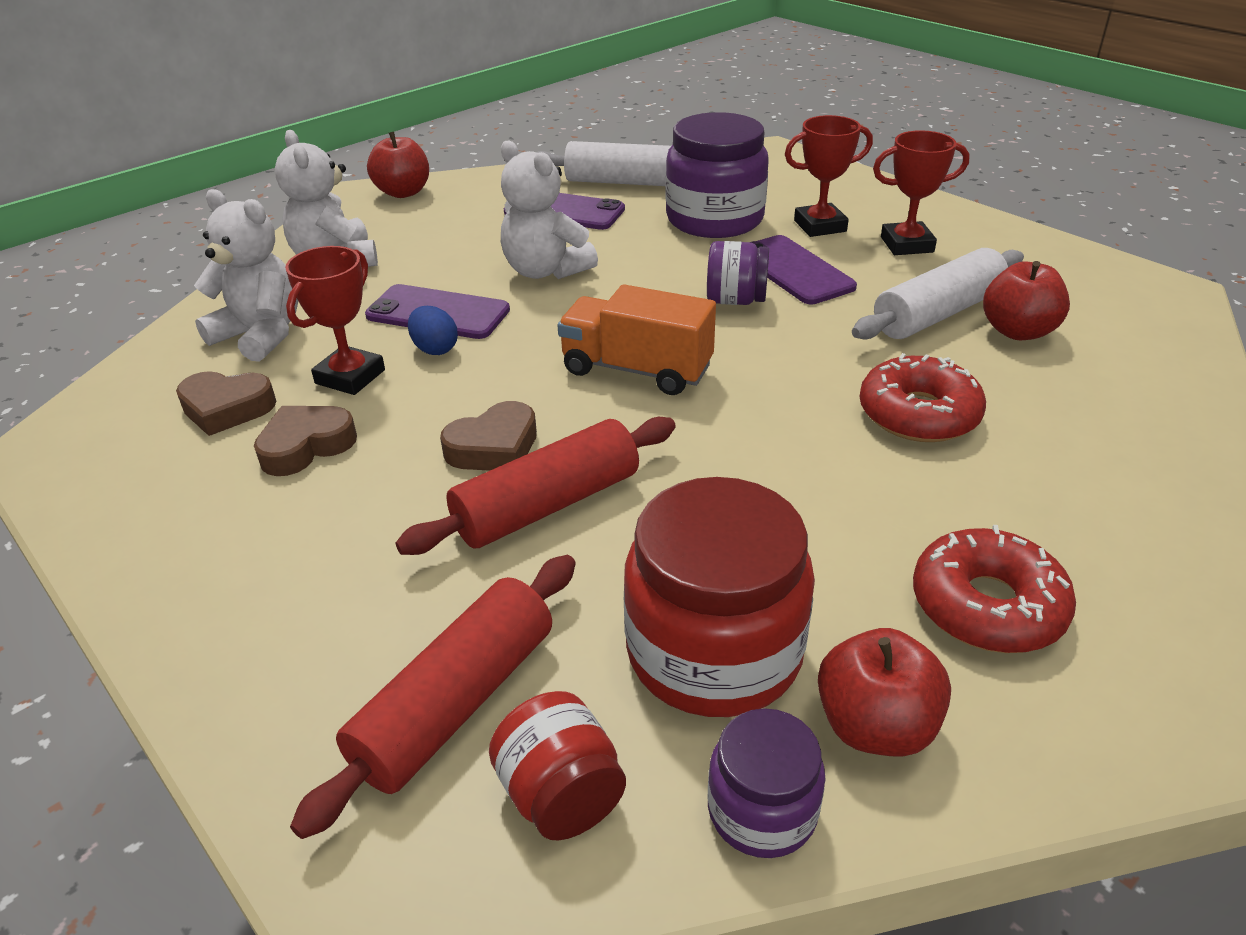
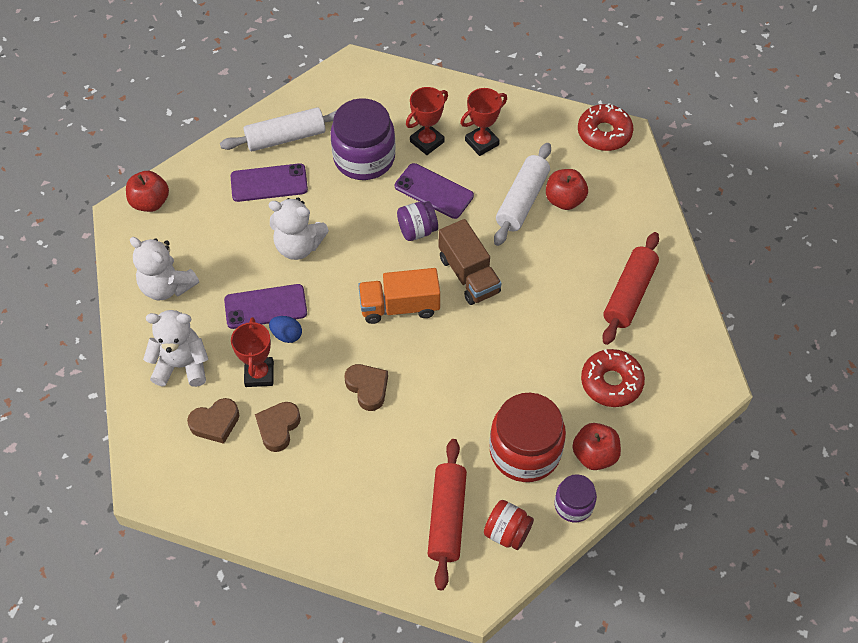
camera: 30 degrees left, 20 degrees up
(494, 447) = (367, 388): brown heart -> brown heart turned 60 degrees counterclockwise
(547, 505) = (415, 410): red rolling pin -> red rolling pin (629, 294)
(784, 368) = (468, 275): none -> brown truck
(918, 414) = (543, 282): red donut -> red donut (604, 133)

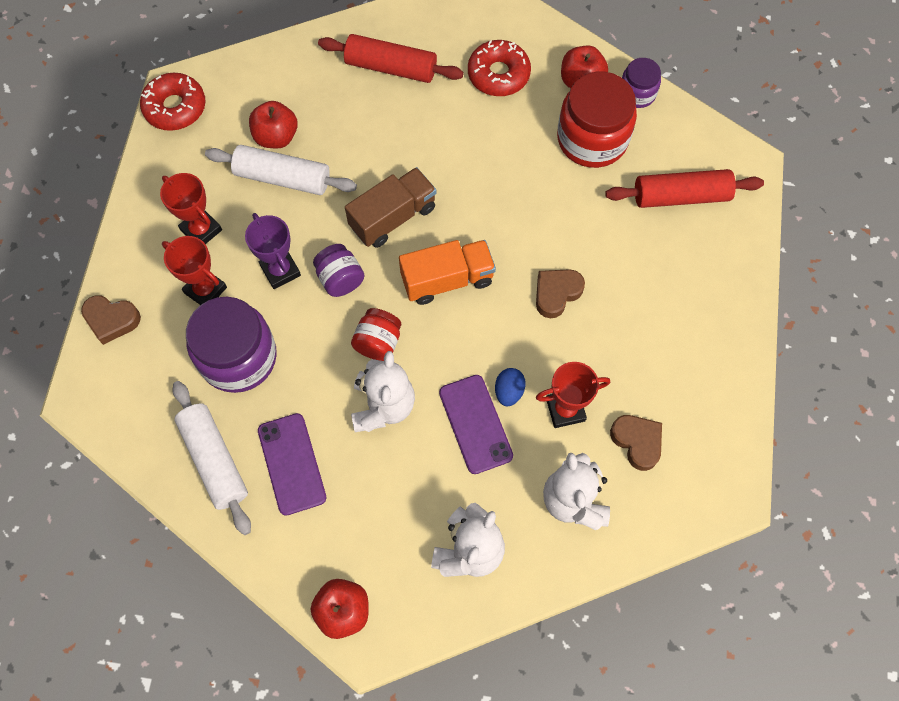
camera: 100 degrees left, 10 degrees up
(278, 428) = (626, 374): brown heart -> brown heart (111, 320)
(399, 306) = (447, 280): orange truck -> orange truck turned 90 degrees counterclockwise
(434, 191) = (280, 270): purple phone -> purple trophy
(507, 532) = (680, 144): red jar -> red jar (378, 342)

